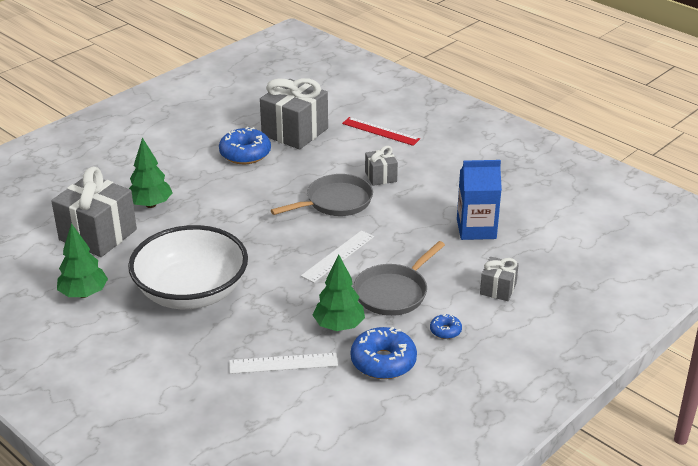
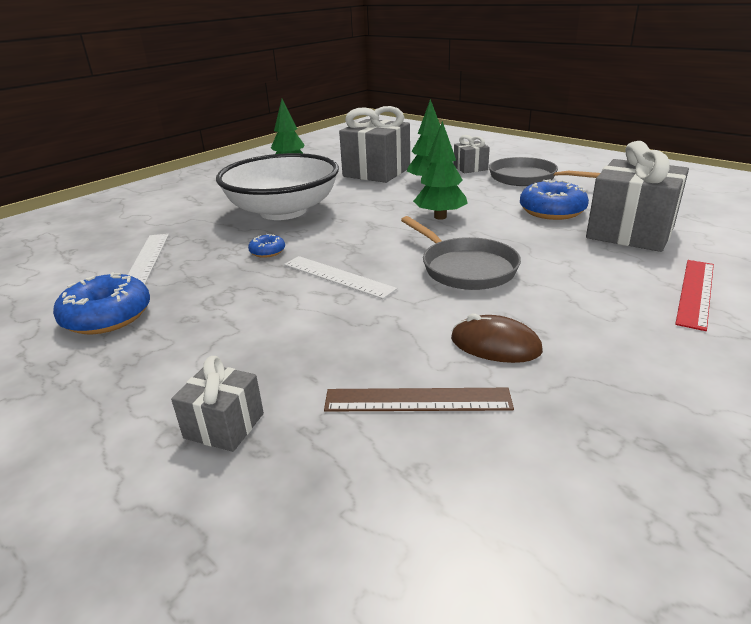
camera: 90 degrees right, 5 degrees down
(339, 326) = (194, 285): green tree -> green tree (440, 217)
(381, 176) = (550, 298): grey gift -> grey gift (470, 168)
(394, 292) = (248, 319): grey pan -> grey pan (527, 178)
(429, 201) = (495, 345): none -> brown mouse
(445, 331) = (139, 365): blue donut -> blue donut (267, 252)
(476, 229) = (417, 400): blue carton -> brown ruler

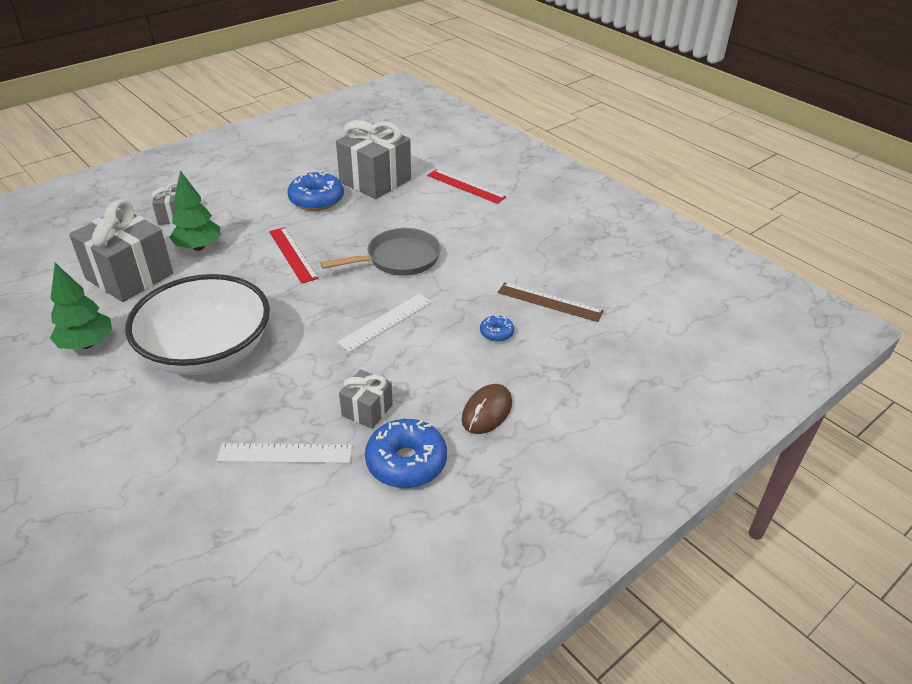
camera: 85 degrees left, 10 degrees up
(224, 426) = (563, 377): grey gift -> grey gift (367, 410)
(267, 252) = (314, 363): blue donut -> blue donut (496, 333)
(417, 400) = (549, 302): brown ruler -> brown ruler turned 75 degrees counterclockwise
(440, 217) = (293, 254): green tree -> red ruler
(495, 345) = (502, 266): brown mouse -> brown mouse (487, 411)
(527, 178) = (231, 193): grey pan -> none

